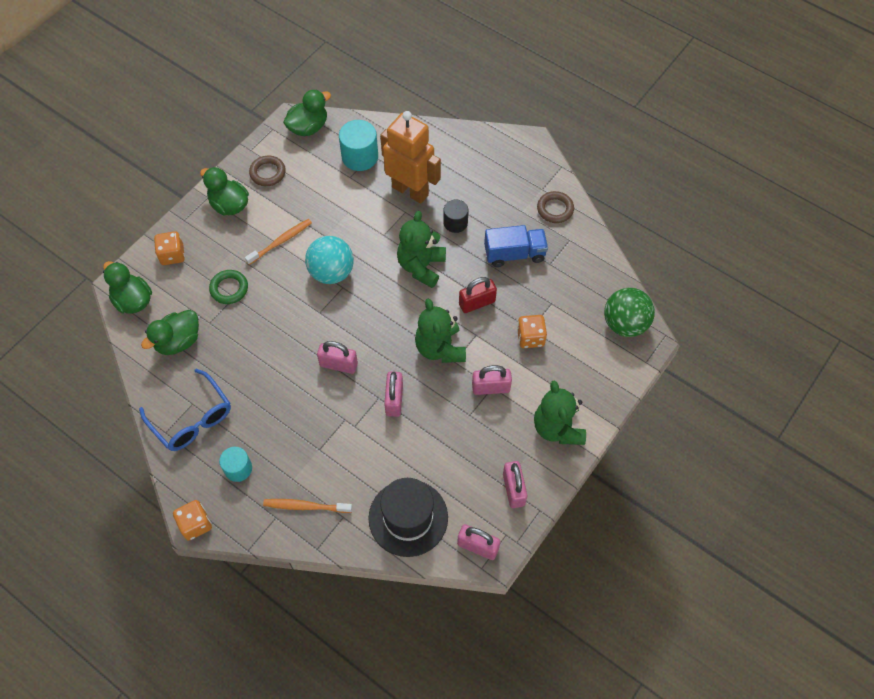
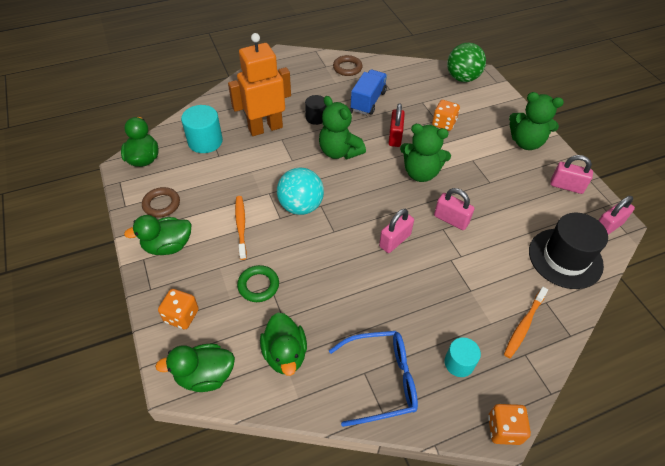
camera: 60 degrees left, 10 degrees down
(491, 388) = (473, 161): pink padlock -> none

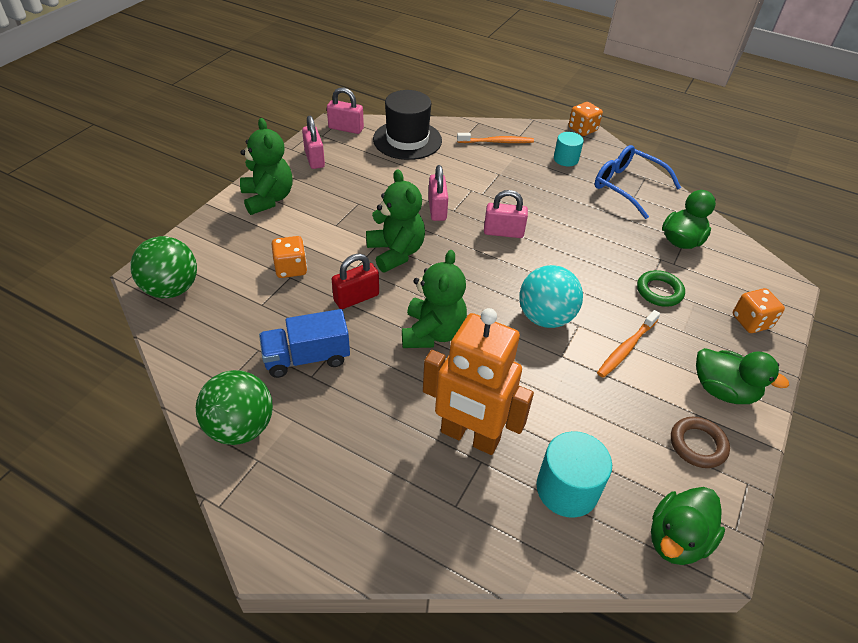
camera: 130 degrees left, 5 degrees down
(205, 375) = (758, 272): green duck -> none
(316, 117) = (394, 393): black cylinder -> none
(347, 68) = (241, 427): brown ring -> green ball

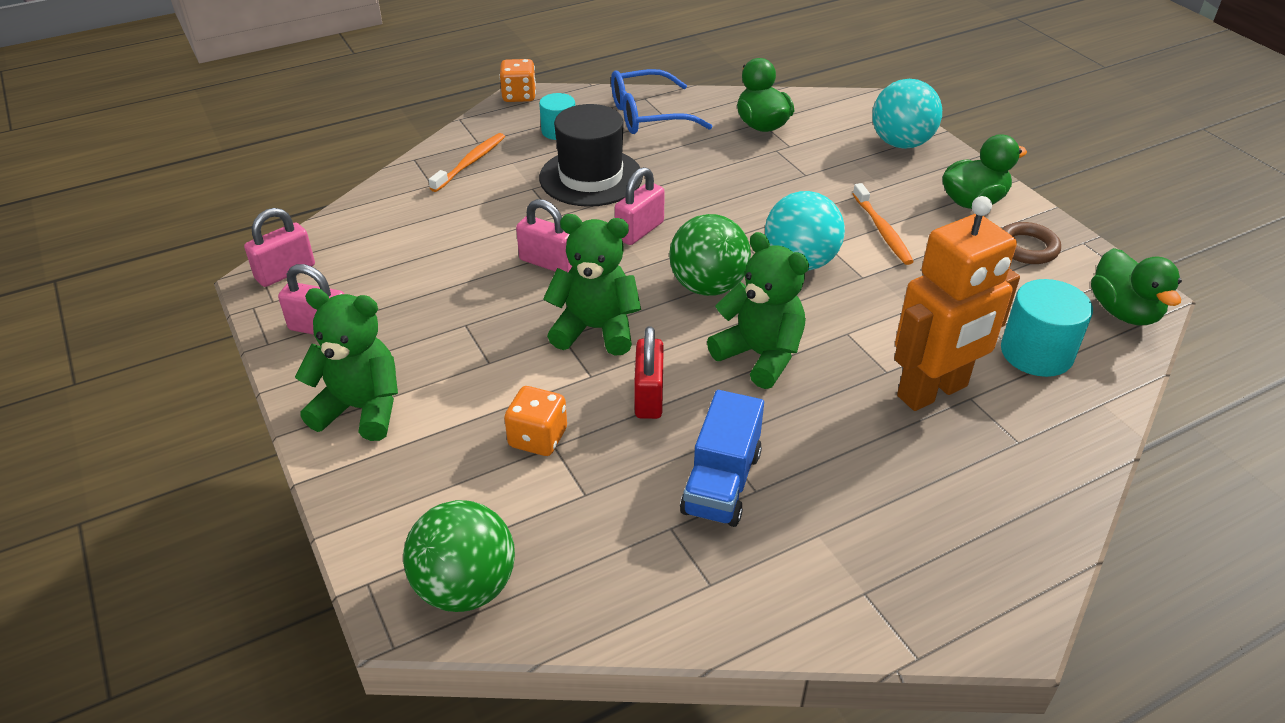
camera: 55 degrees left, 5 degrees down
(241, 427) = (800, 592): green ball -> green ball (708, 286)
(407, 140) = (380, 229): black hat -> black hat (591, 177)
(659, 291) = (821, 173): green ring -> none
(751, 321) = (901, 143): orange dice -> turquoise ball

